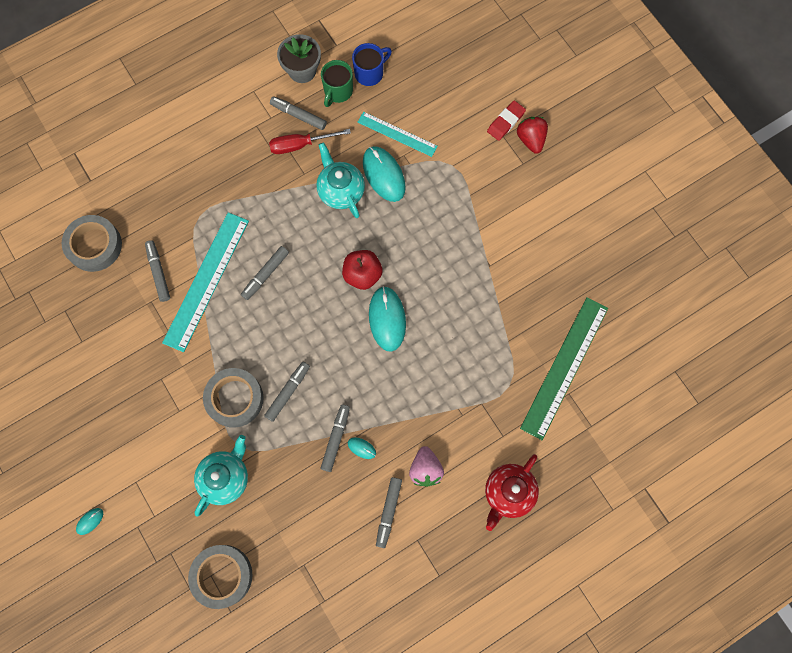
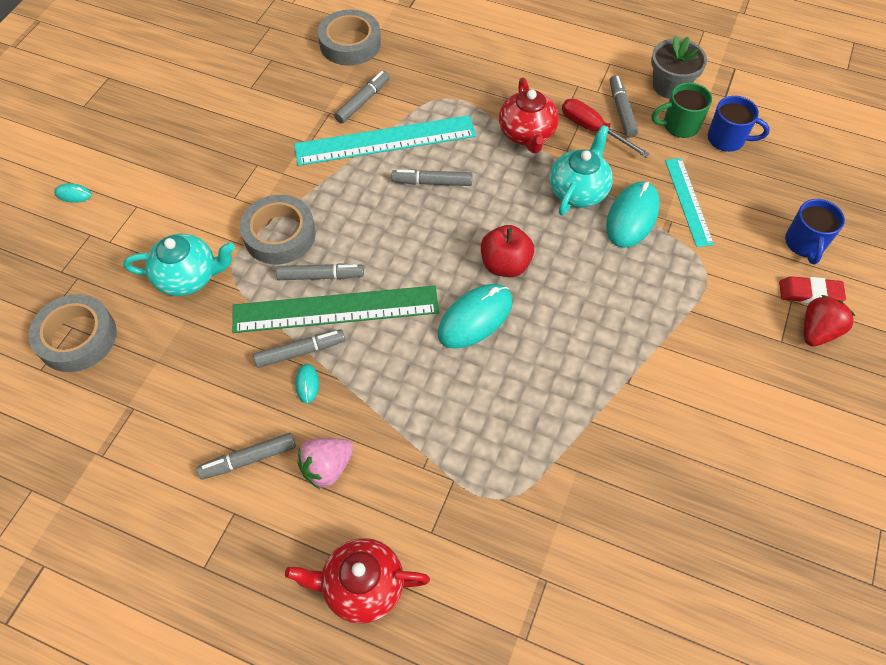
camera: 55 degrees right, 15 degrees down
(271, 187) = (527, 134): none -> red teapot
(474, 96) = (804, 244): none -> blue mug
(564, 367) = (576, 552): green ruler -> green ruler (335, 309)

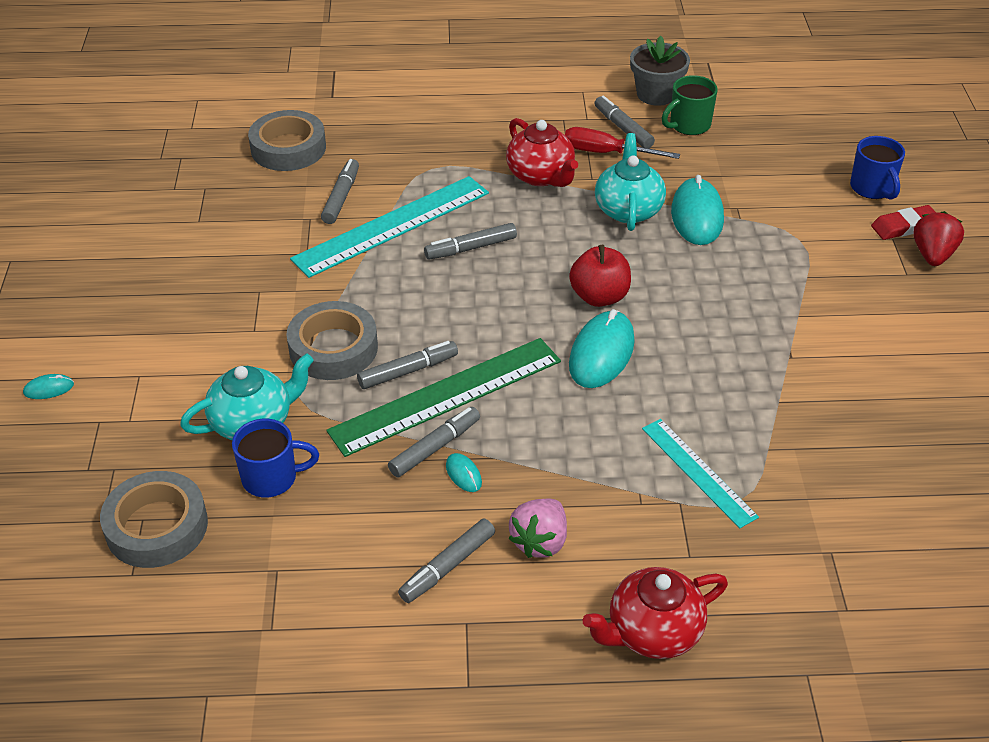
camera: 25 degrees left, 15 degrees down
(688, 201) = (741, 186): turquoise ruler -> turquoise ruler (698, 472)
(727, 139) = (742, 124): blue mug -> blue mug (271, 478)

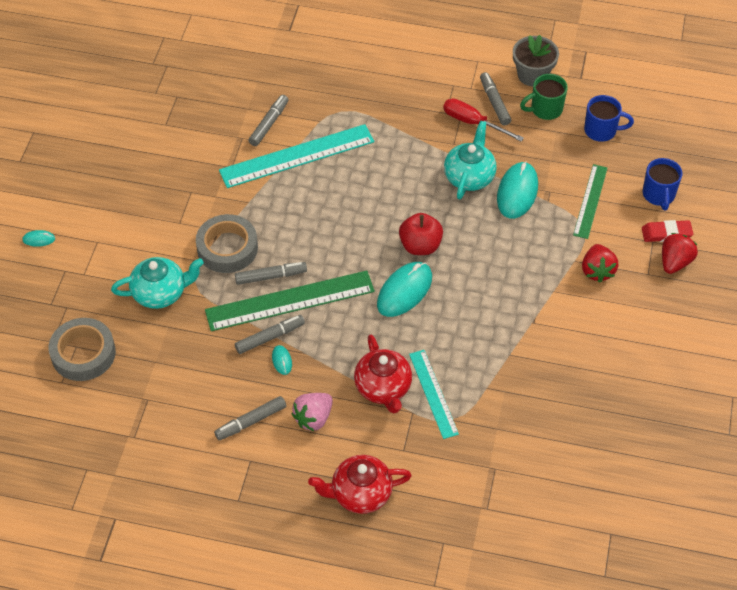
camera: 15 degrees right, 10 degrees up
(271, 478) = (161, 336): blue mug -> blue mug (601, 131)
(288, 148) = (244, 72): grey tape -> none
(471, 248) = (345, 186): grey marker -> none
(541, 176) = (417, 134): red teapot -> red teapot (383, 388)
(793, 209) = (590, 201): none -> green ruler
(842, 282) = (597, 271): none -> red strawberry

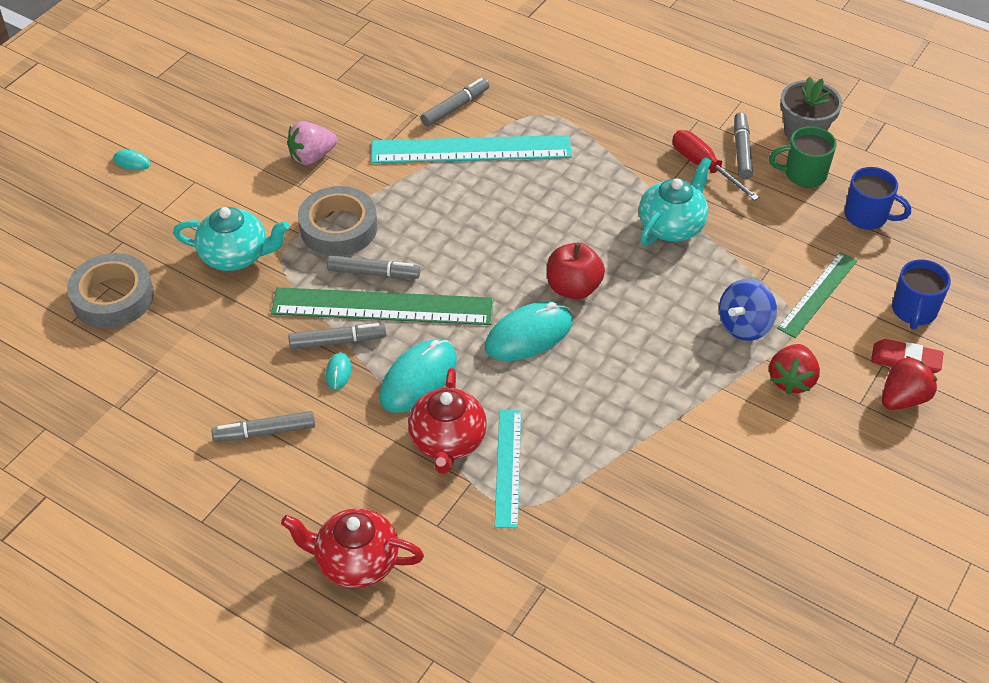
camera: 20 degrees right, 5 degrees down
(313, 418) = (343, 451): pink strawberry -> pink strawberry (312, 157)
(517, 192) = (725, 259): turquoise mouse -> turquoise mouse (418, 379)
(550, 240) = (744, 326): none -> blue spinning top

